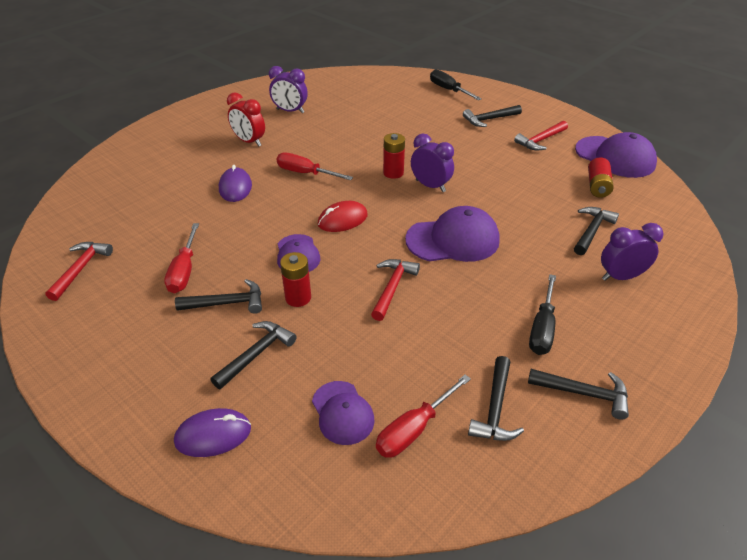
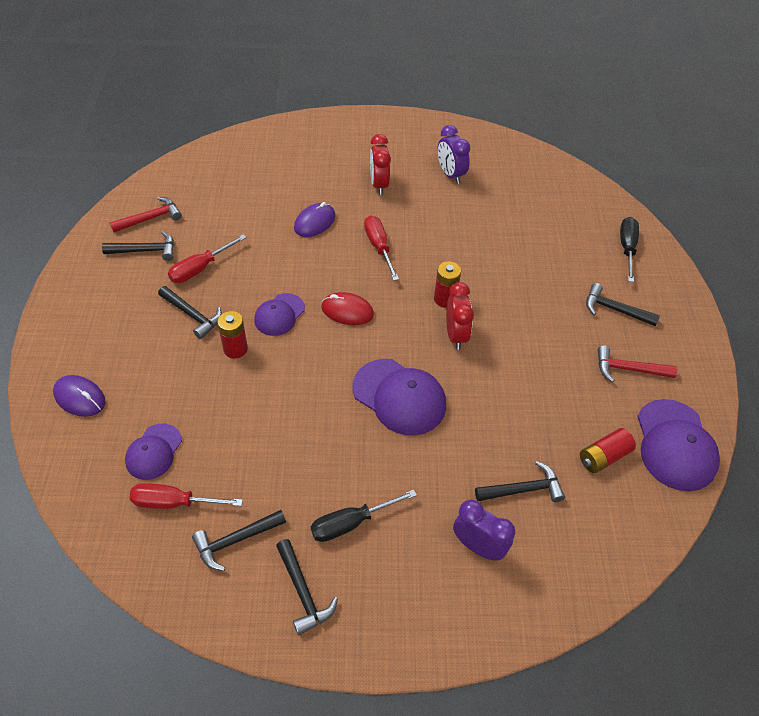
camera: 45 degrees right, 10 degrees up
(256, 354) = (162, 367): black hammer -> black hammer (146, 250)
(392, 287) = (301, 396): red hammer -> none
(430, 186) = (455, 335): purple clock -> red clock

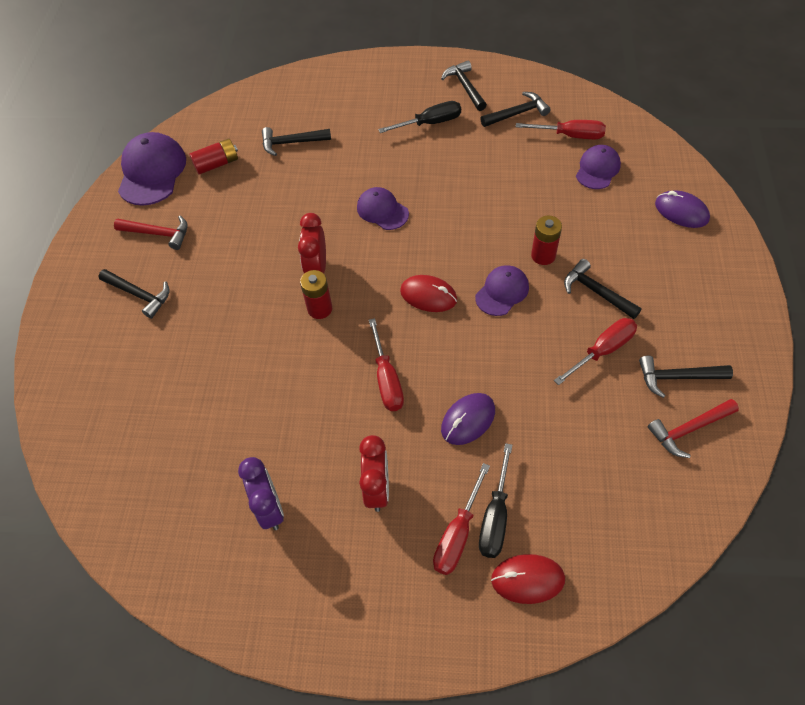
camera: 170 degrees left, 5 degrees up
(281, 146) = (527, 579): none -> red mouse
(324, 164) = (458, 534): none -> red screwdriver
(399, 397) = (382, 210): purple cap -> purple cap, size x0.61
(478, 546) = (336, 110): purple clock -> none
(627, 248) = (83, 374): black screwdriver -> black screwdriver (495, 517)

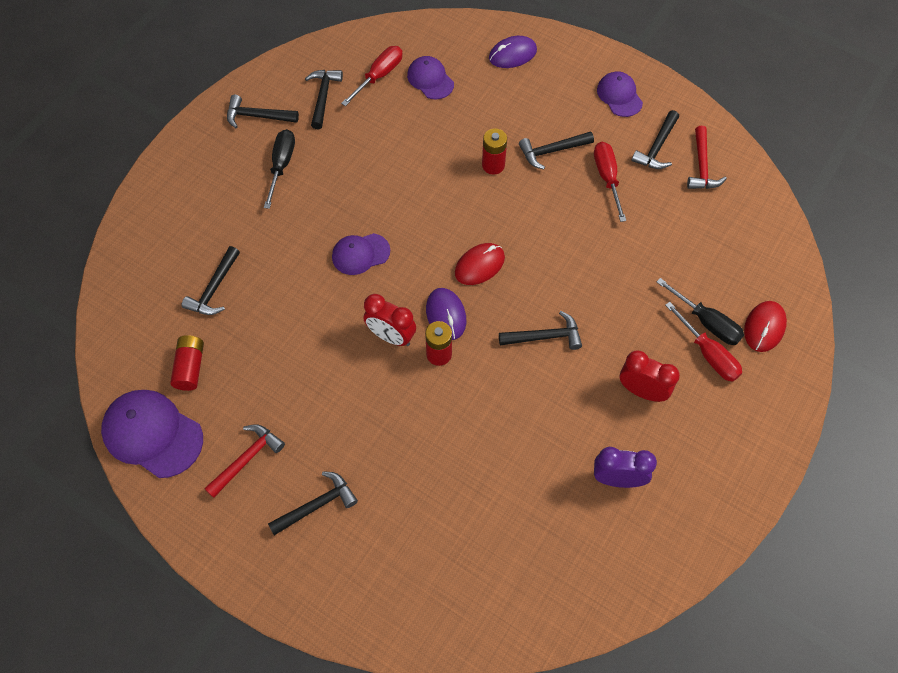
camera: 65 degrees left, 5 degrees up
(387, 379) = (545, 336): red screwdriver -> black hammer
(468, 420) = (616, 298): purple mouse -> purple mouse (446, 315)
(502, 292) = (510, 212): purple cap -> purple cap (619, 96)

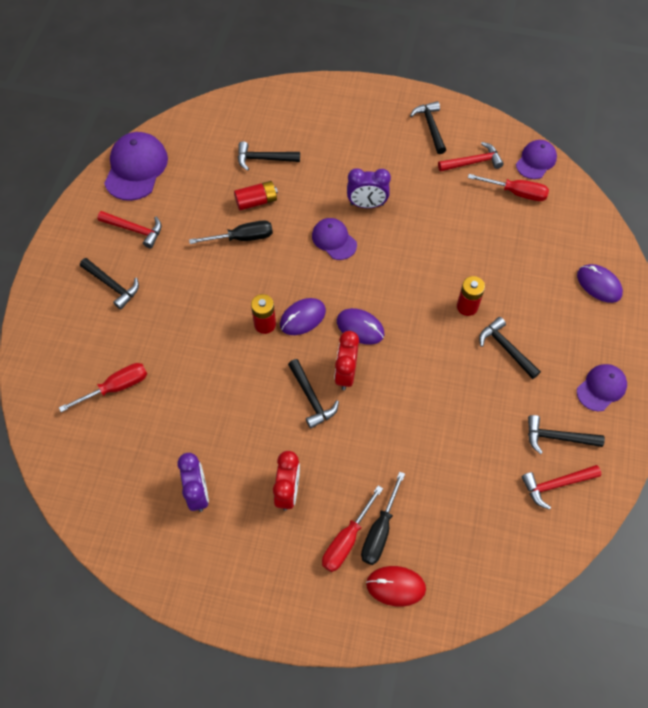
camera: 70 degrees right, 0 degrees up
(190, 367) = (194, 169): red battery -> red battery (256, 201)
(281, 165) = (392, 159): black screwdriver -> black screwdriver (242, 238)
(323, 97) = (473, 162): black hammer -> red hammer
(329, 208) = (367, 204): none -> purple clock
(391, 336) = (268, 286): red clock -> red clock (346, 374)
(430, 79) = (533, 230): purple cap -> purple cap (536, 161)
(479, 265) = (360, 327): red mouse -> purple mouse
(607, 178) = (499, 403): red screwdriver -> red screwdriver (116, 387)

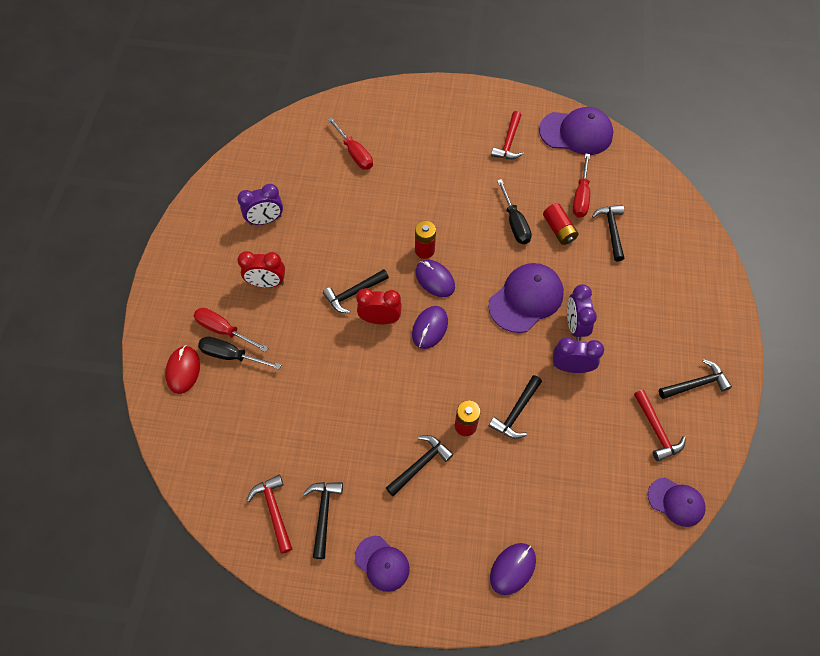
camera: 85 degrees right, 0 degrees up
(112, 285) = (449, 136): black hammer -> black hammer (516, 412)
(334, 240) = (526, 299): purple cap -> purple cap, size x1.65
(410, 214) = (571, 367): none -> purple clock
(516, 193) = (623, 478): red screwdriver -> red screwdriver (581, 197)

